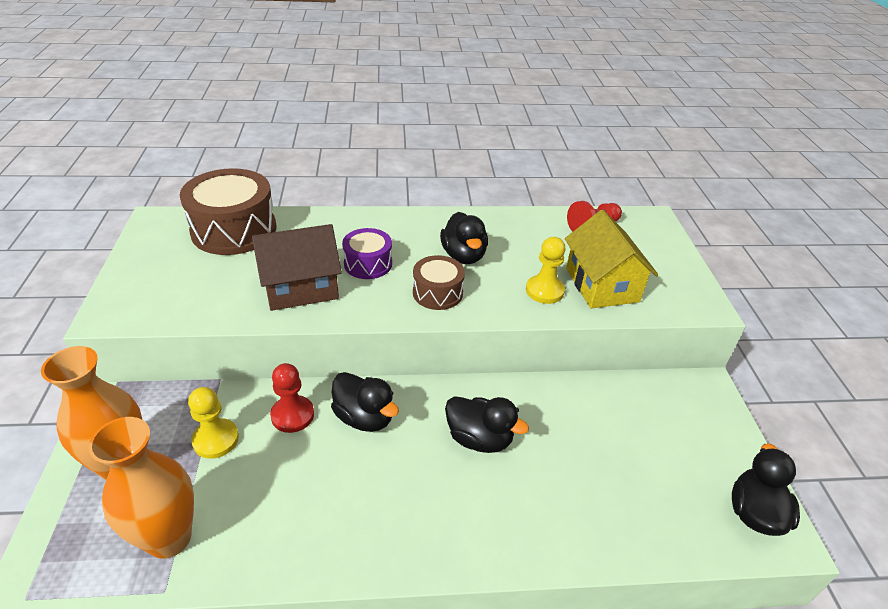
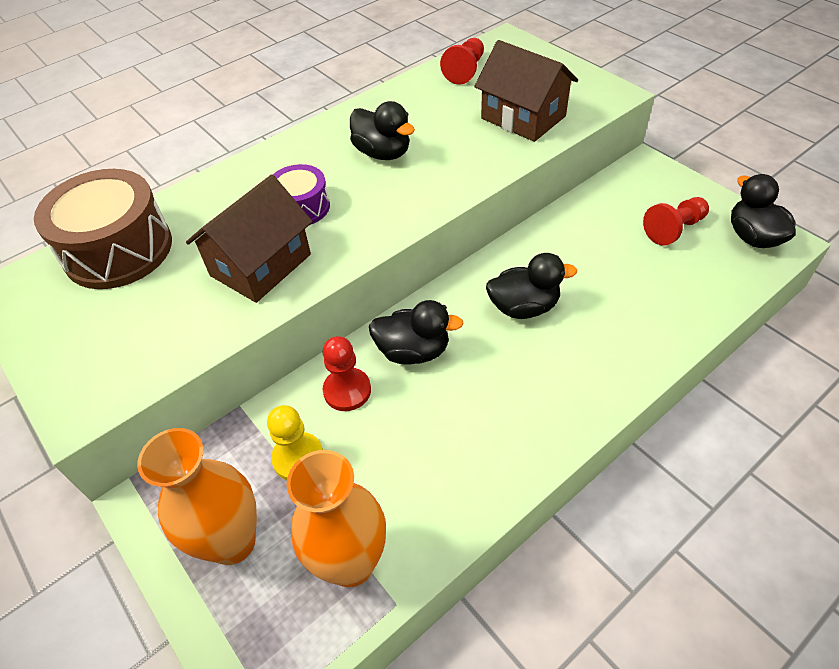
camera: 30 degrees left, 10 degrees up
(437, 293) = (396, 198): brown drum -> none
(544, 291) = (484, 147): yellow pawn -> none
(601, 285) = (523, 117): yellow house -> brown house
(678, 457) = (674, 229): none -> red pawn

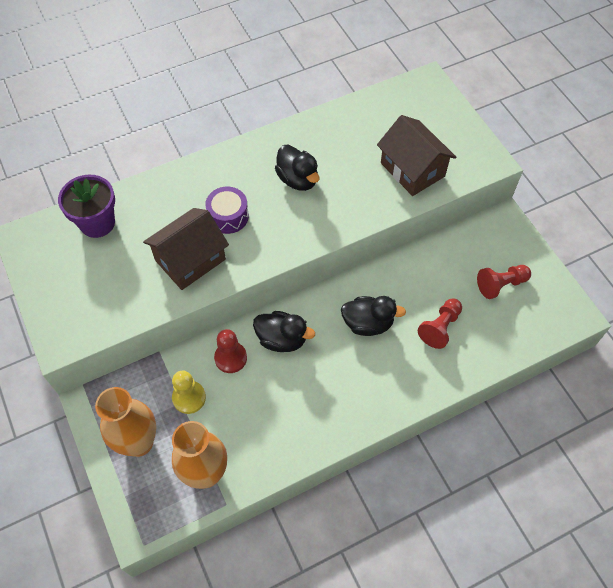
camera: 10 degrees right, 10 degrees up
(118, 250) = (97, 223): brown drum -> purple flower pot
(465, 71) = (384, 109): red pawn -> red pawn (440, 327)
(753, 237) = (556, 306): black duck -> none

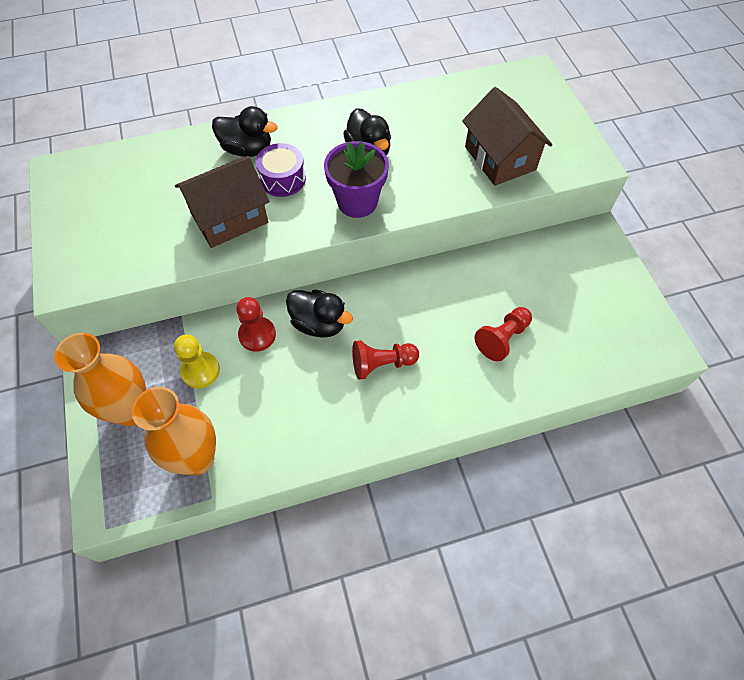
camera: 10 degrees right, 0 degrees up
(97, 223) = (140, 167): purple flower pot -> purple flower pot (357, 202)
(368, 323) = (419, 321): black duck -> black duck (247, 149)
(501, 285) = (582, 302): red pawn -> red pawn (382, 364)

